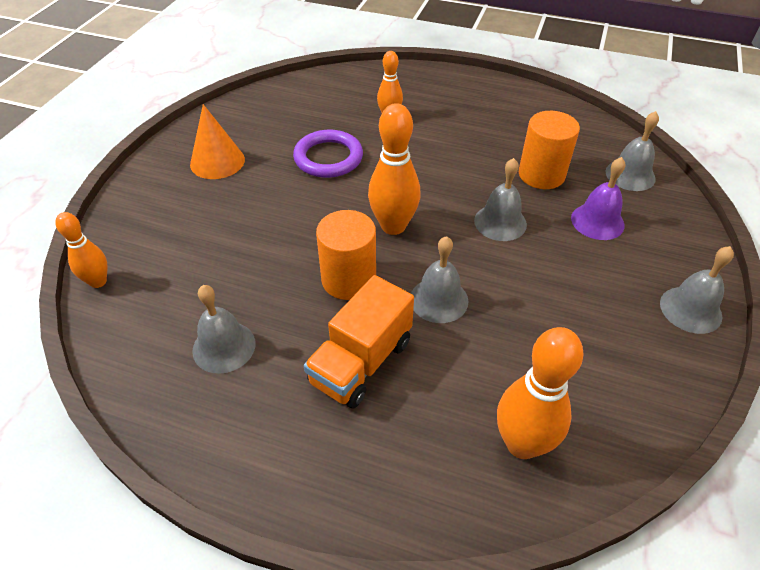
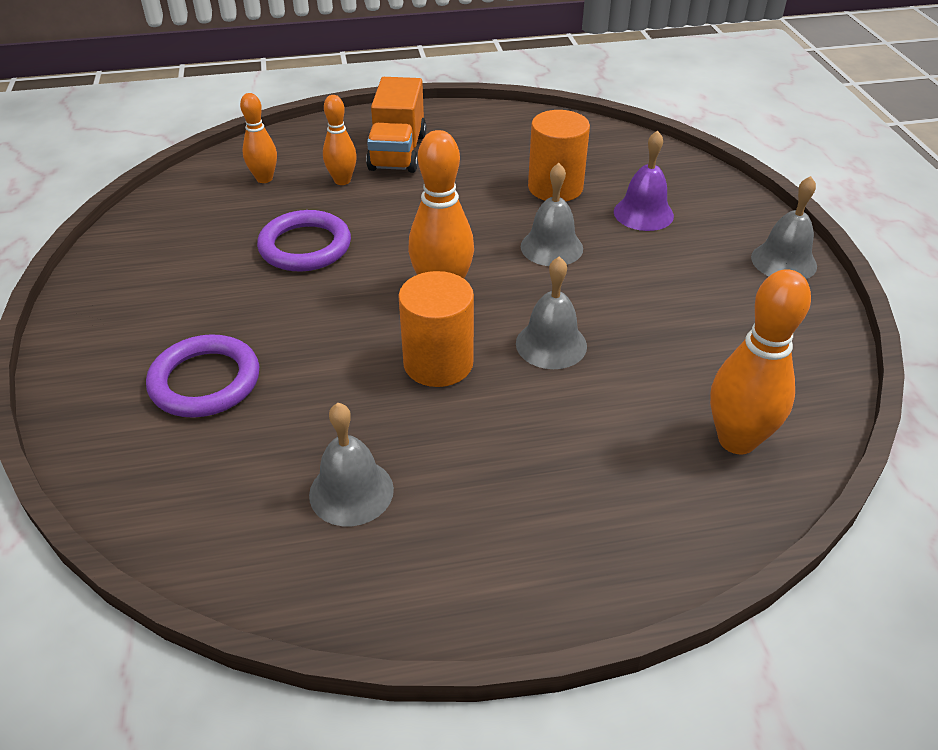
camera: 30 degrees left, 5 degrees down
(98, 281) = (115, 493): orange bowling pin -> orange bowling pin (264, 179)
(198, 230) = (205, 381): none -> purple ring
(217, 161) = (162, 297): orange cone -> none
(361, 362) = (521, 438): orange truck -> orange truck (398, 152)
(630, 175) = (639, 160): grey bell -> none

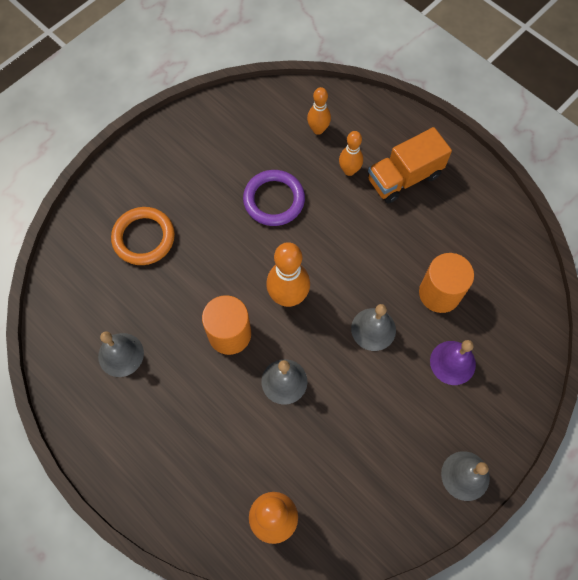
camera: 55 degrees right, 25 degrees up
(205, 381) = (144, 238): purple ring -> orange ring

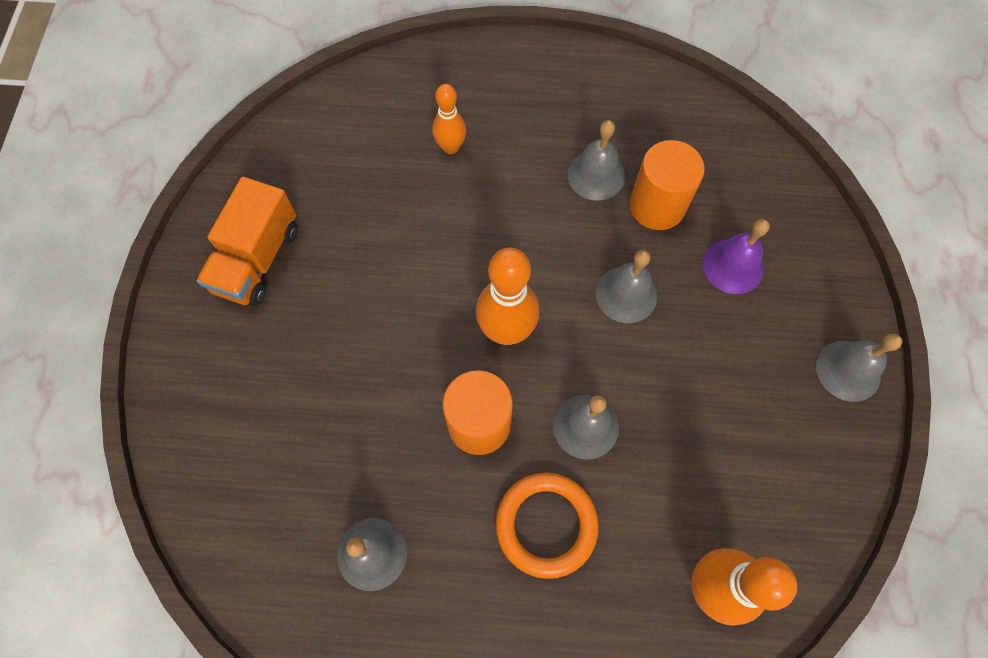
camera: 40 degrees left, 0 degrees up
(144, 238) = (278, 394): orange ring -> orange ring (546, 525)
(274, 200) = (396, 237): purple ring -> none
(318, 129) = (377, 127): orange bowling pin -> none
(404, 177) = (515, 114): orange truck -> orange truck (257, 259)
(419, 248) = (596, 175): none -> grey bell

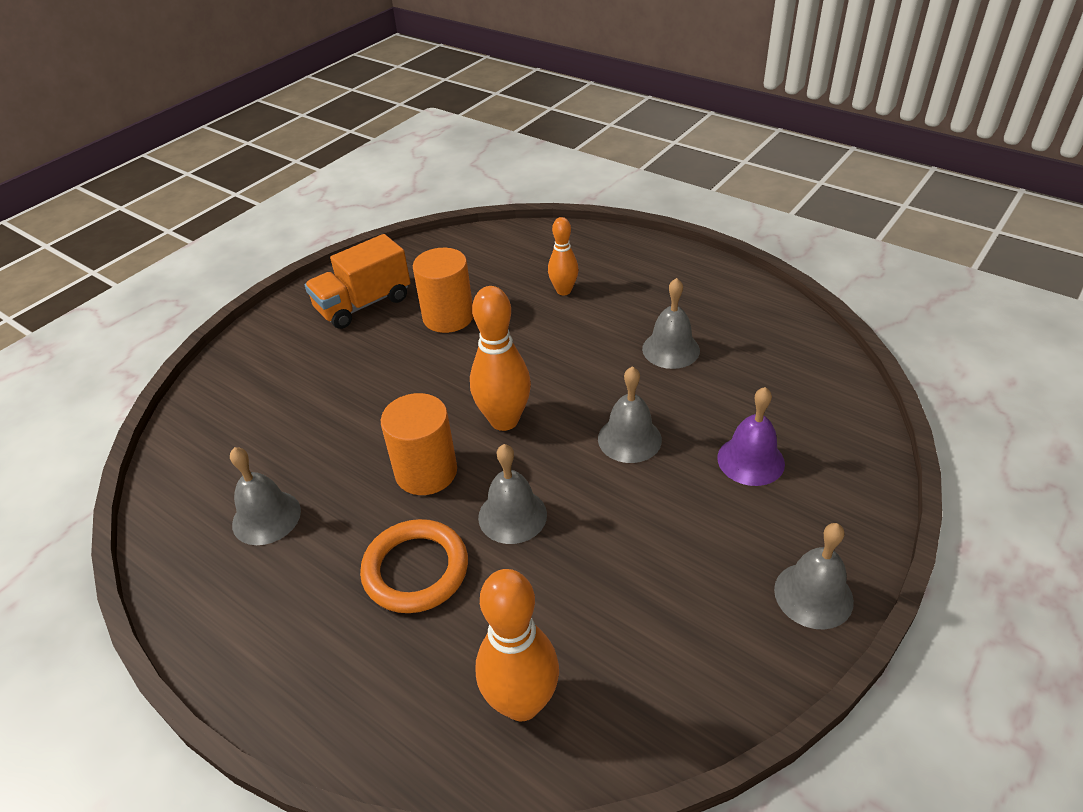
camera: 35 degrees right, 25 degrees down
(657, 206) = (710, 389): orange cylinder -> orange cylinder (448, 317)

